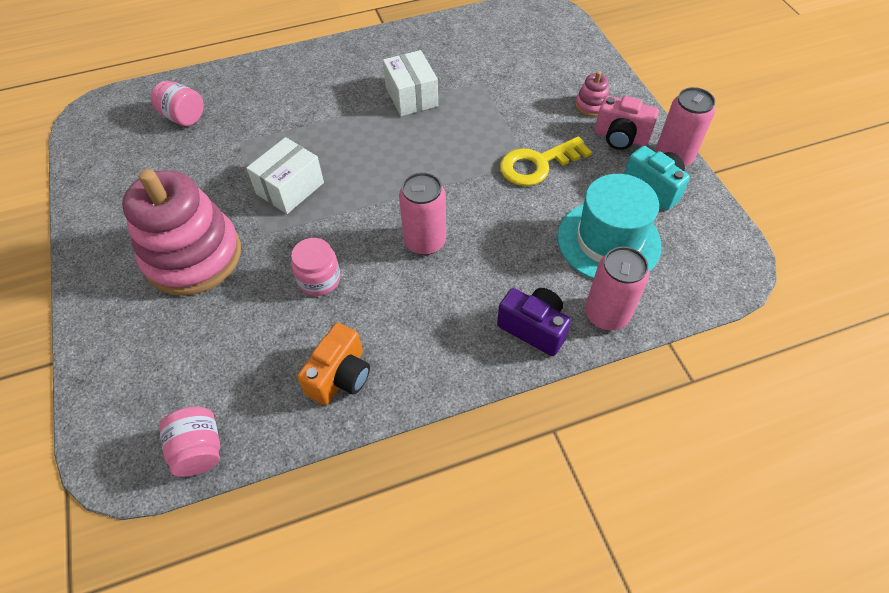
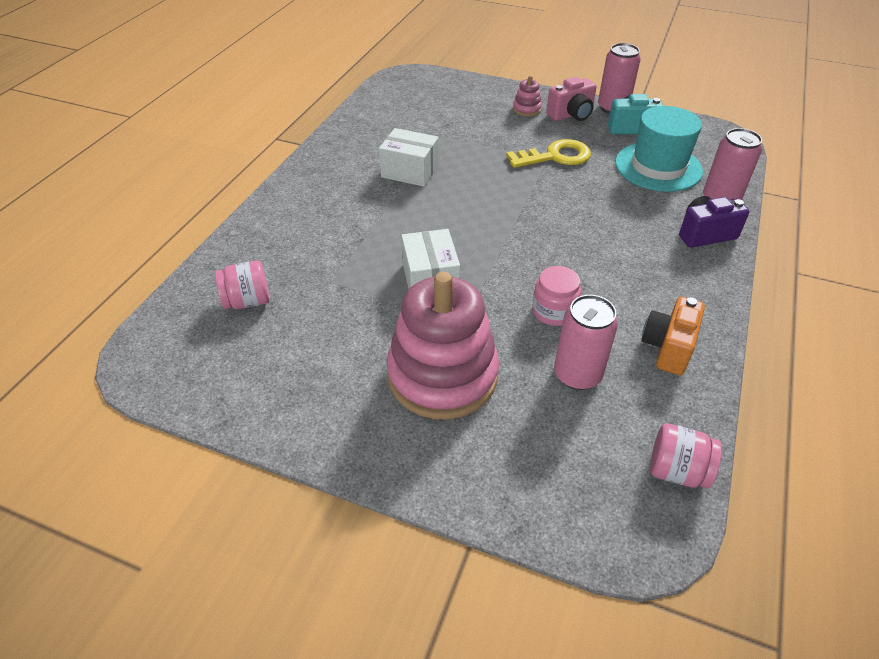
camera: 50 degrees left, 10 degrees down
(340, 376) = (668, 348): orange camera -> orange camera turned 135 degrees counterclockwise
(425, 241) = (573, 240): pink can -> pink can (577, 374)
(537, 164) = (555, 156): yellow key -> yellow key turned 120 degrees counterclockwise

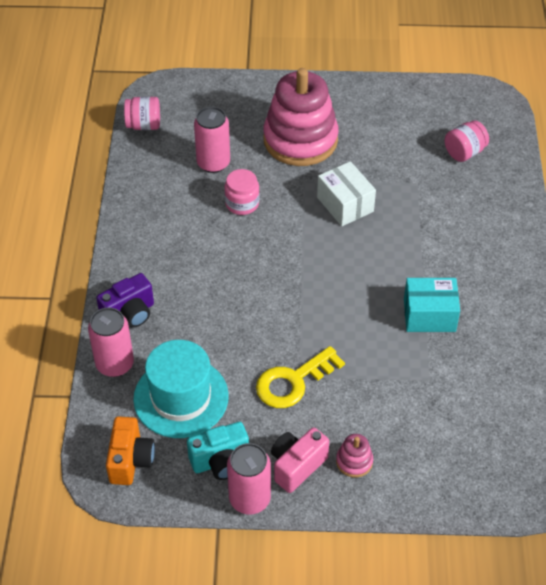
camera: 160 degrees right, 5 degrees up
(410, 171) = (429, 315): white box -> turquoise box
(668, 348) = (155, 197): orange camera -> orange camera (131, 460)

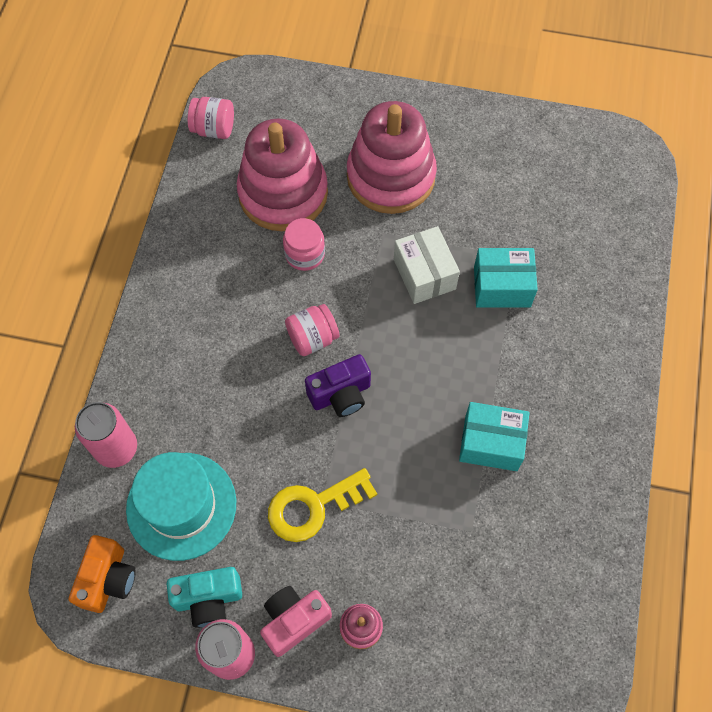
camera: 10 degrees right, 15 degrees up
(129, 314) = (146, 384): purple camera -> purple camera (341, 395)
(213, 163) = (283, 193): pink can -> pink stacking toy
(411, 205) = (502, 286): none -> turquoise box
(464, 152) = (582, 223): pink jar -> pink jar (312, 338)

